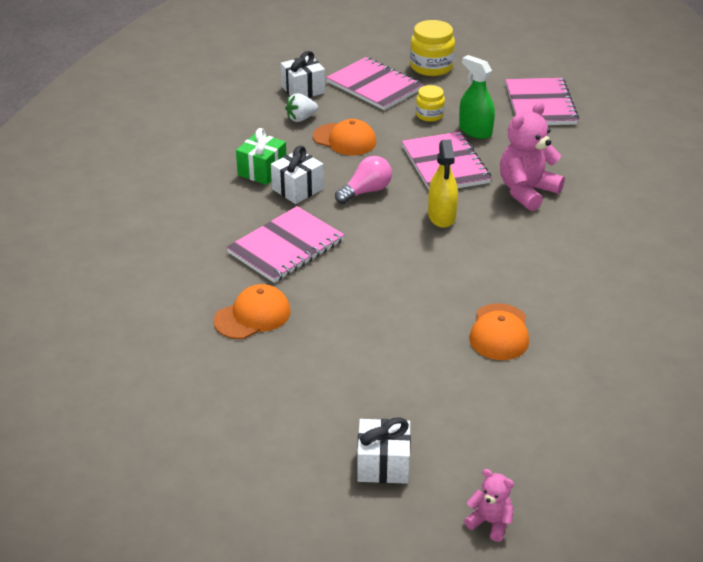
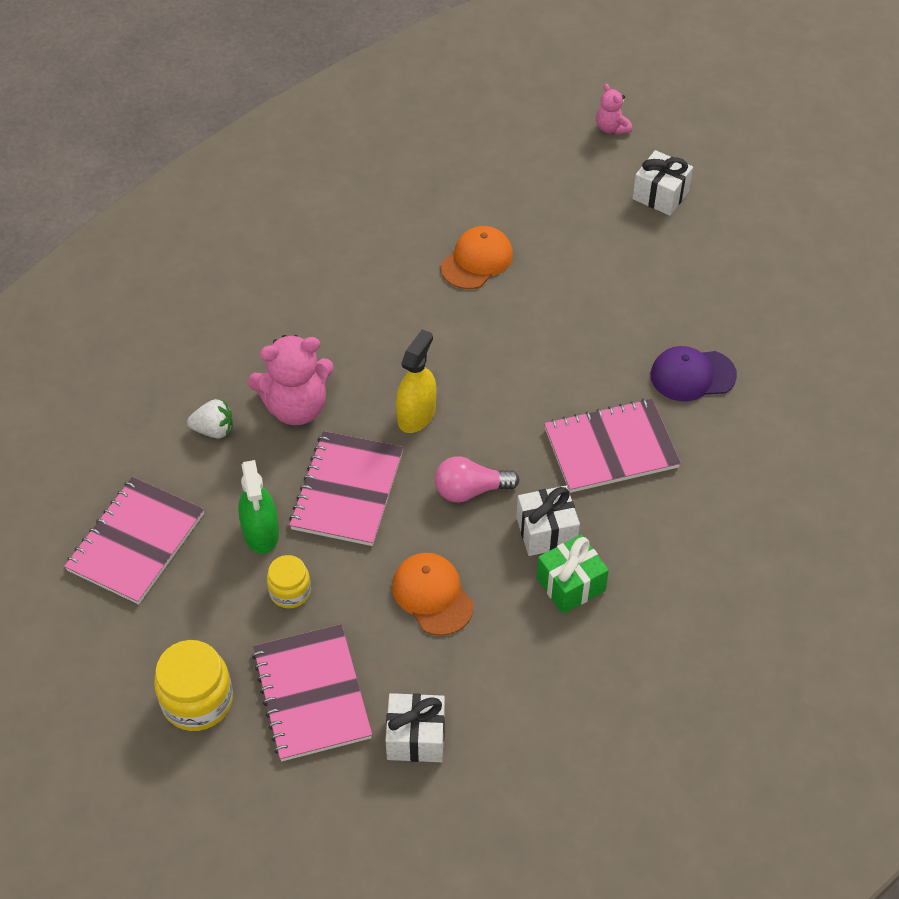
camera: 150 degrees left, 15 degrees up
(252, 316) = (692, 375): orange cap -> purple cap
(301, 118) = (460, 669): white strawberry -> white strawberry (214, 430)

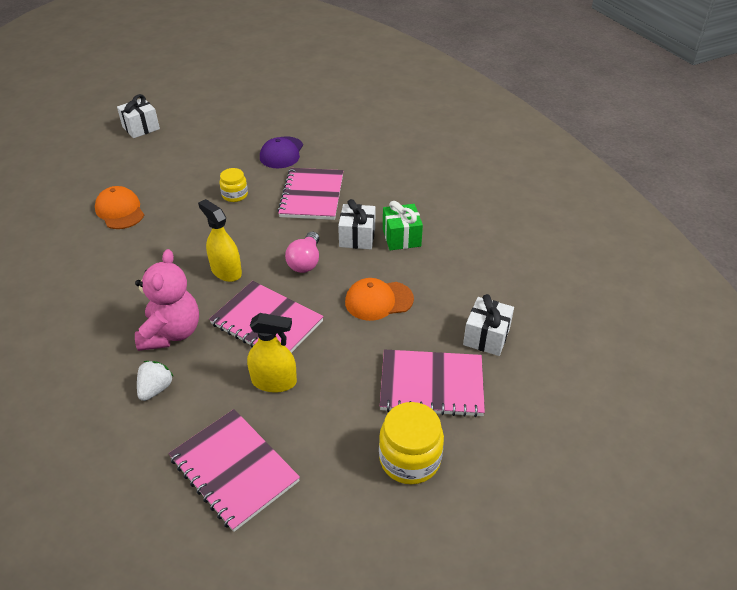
camera: 70 degrees left, 10 degrees down
(261, 532) = (274, 381): green spray bottle -> yellow spray bottle
(290, 591) = (337, 376): yellow jar -> yellow jar (235, 195)
(611, 128) = (70, 130): pink teddy bear -> none

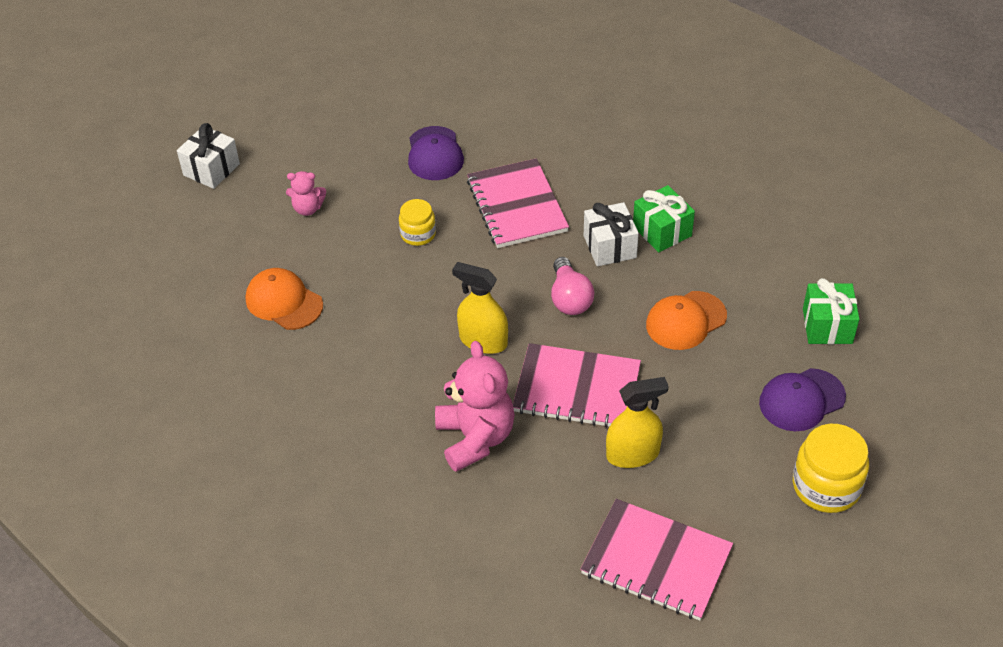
camera: 20 degrees left, 5 degrees up
(156, 389) = (507, 508): white strawberry -> none
(179, 163) = (308, 208): none -> pink teddy bear
(431, 385) = (801, 400): pink notebook -> purple cap
(486, 337) = (827, 326): white gift -> green gift

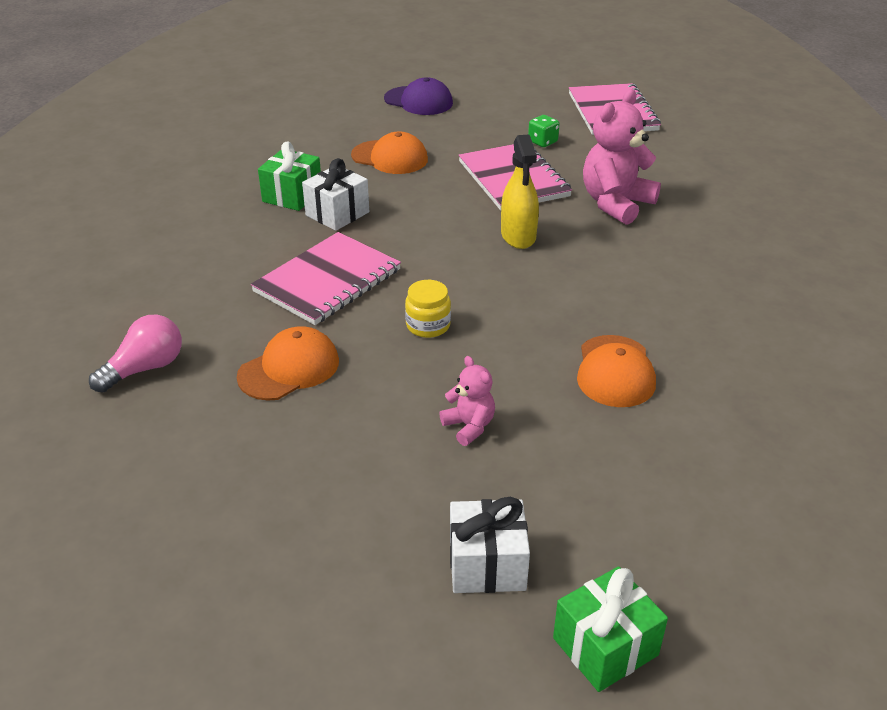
camera: 125 degrees left, 10 degrees down
(435, 154) = (289, 369): purple cap -> orange cap
(569, 298) = (422, 212): pink light bulb -> pink light bulb (145, 368)
(633, 454) = (542, 142): yellow spray bottle -> green dice
(826, 486) = (481, 79): yellow jar -> none
(827, 326) = (336, 108): green gift -> green gift (605, 646)

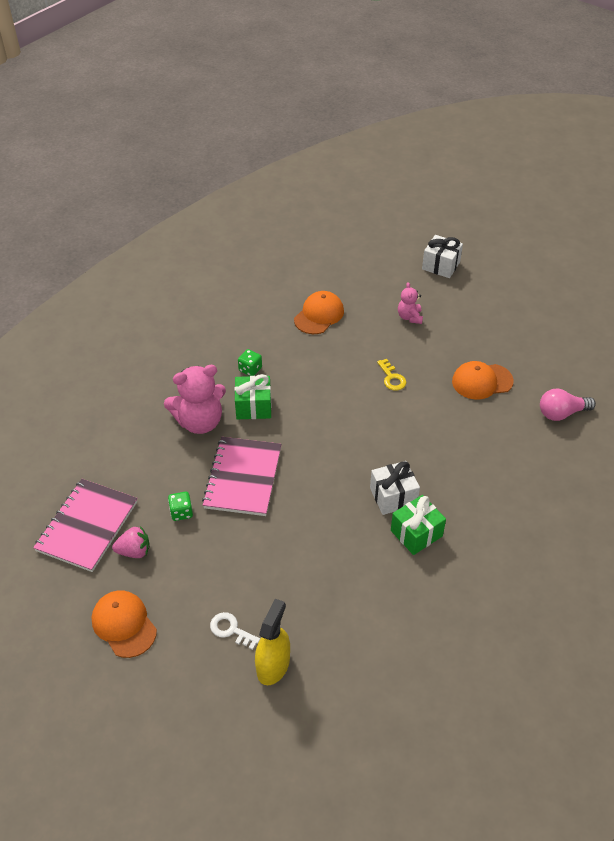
camera: 150 degrees left, 10 degrees up
(327, 281) = (431, 435): pink notebook -> none
(390, 157) = (314, 548): orange cap -> orange cap (124, 624)
(418, 101) = (231, 630): purple cap -> white key
(428, 325) = (392, 378): yellow jar -> yellow key
(518, 236) = (288, 421): yellow spray bottle -> yellow spray bottle (273, 665)
(551, 112) = (134, 551): none -> pink strawberry
(605, 646) = (418, 230): green gift -> green gift (253, 407)
(625, 269) = (250, 369): none -> green dice

